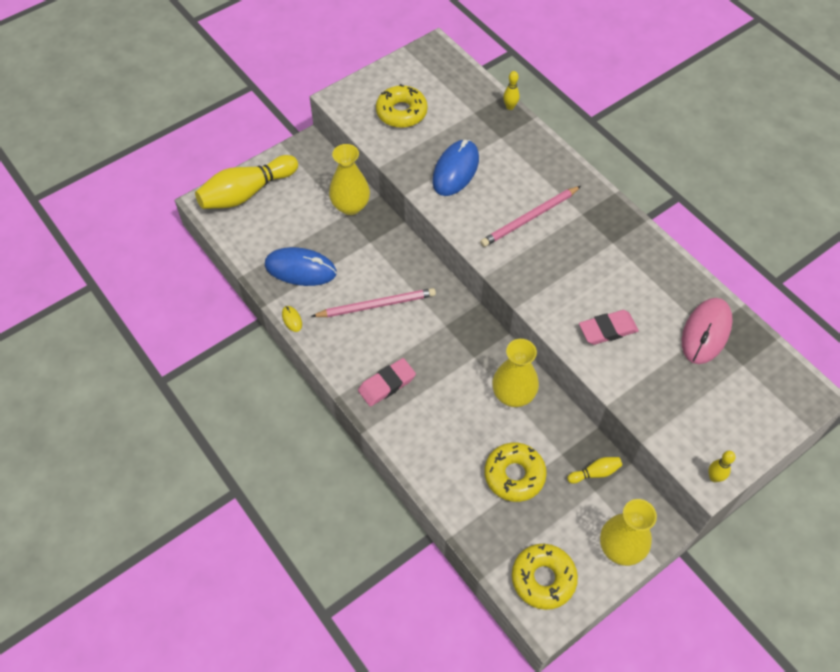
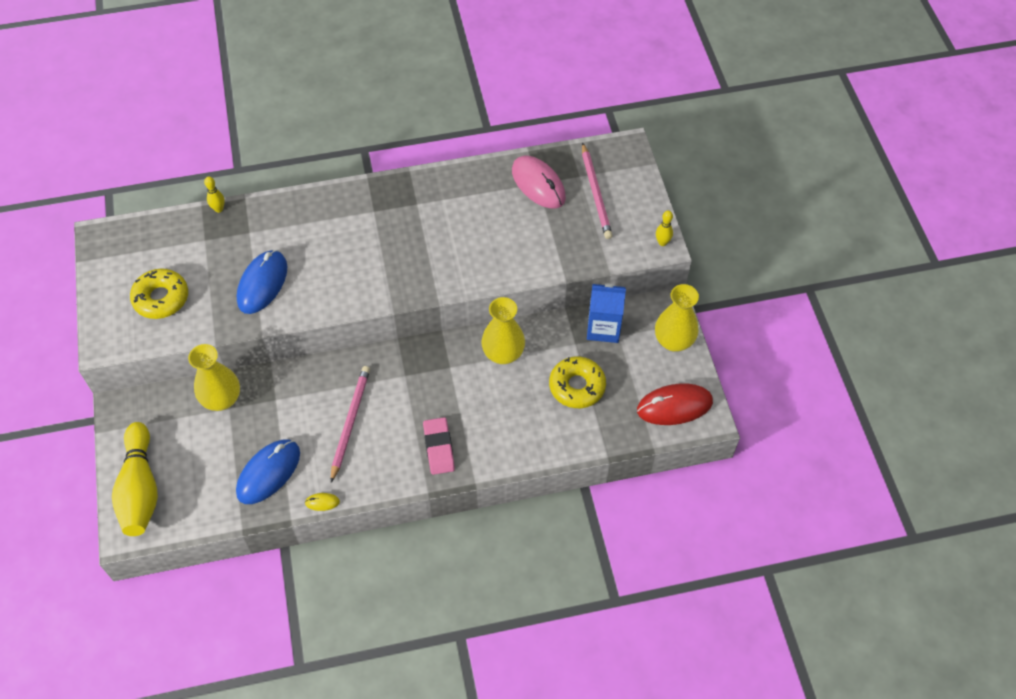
camera: 65 degrees left, 0 degrees up
(455, 170) = (262, 284): blue mouse -> blue mouse turned 60 degrees clockwise
(529, 218) = (354, 251): pink pencil -> pink pencil (596, 193)
(543, 579) = (674, 406): yellow donut -> red mouse
(595, 473) = (603, 328): yellow bowling pin -> blue carton
(607, 330) = (498, 248): pink eraser -> none

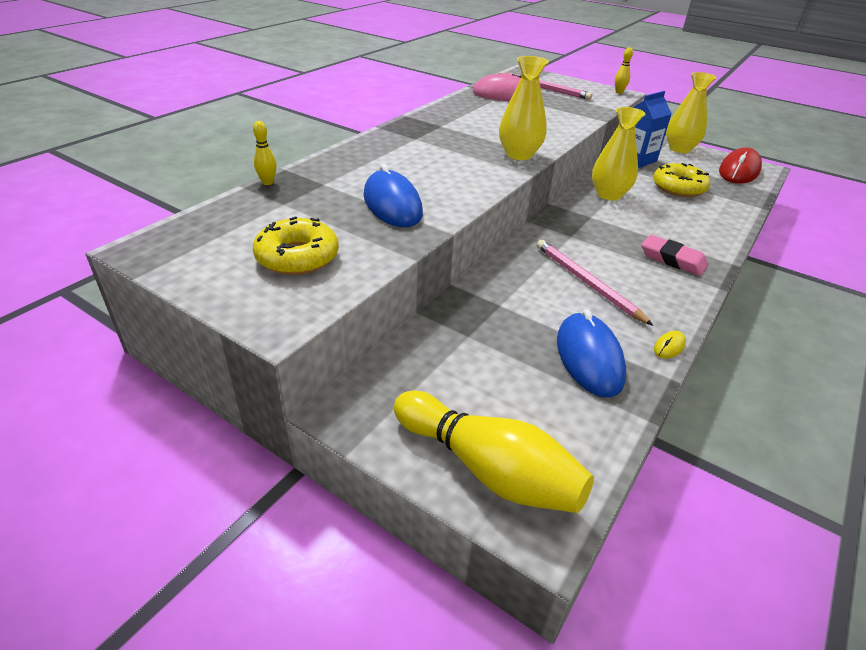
camera: 45 degrees left, 20 degrees down
(222, 399) = (450, 334): yellow vase -> yellow vase (519, 154)

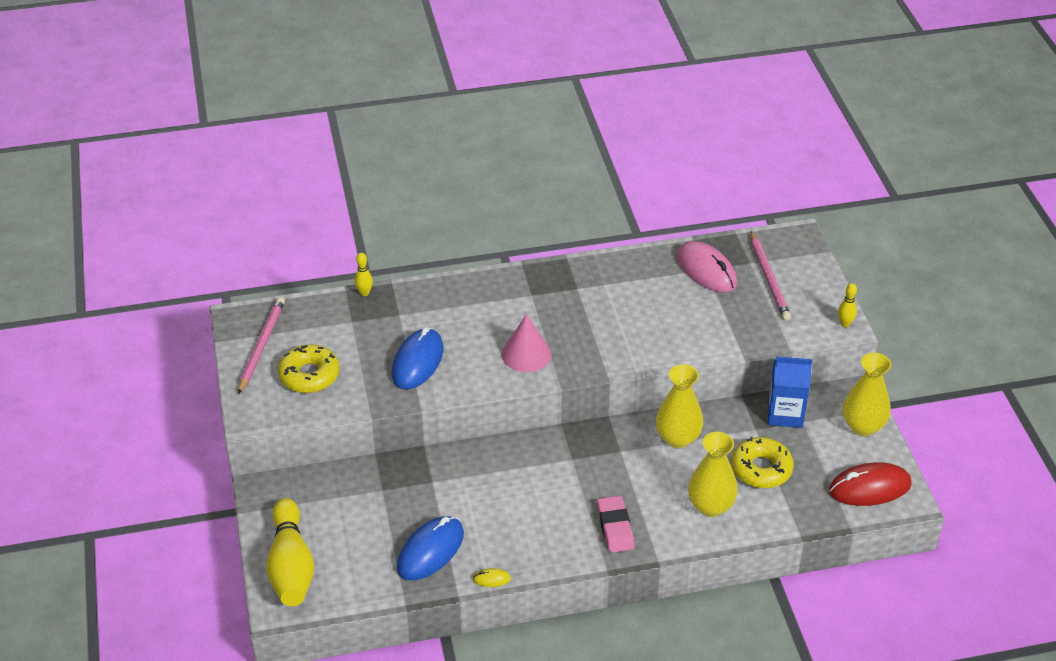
camera: 45 degrees right, 5 degrees up
(471, 167) = (526, 354): none -> pink cone
(519, 154) = (587, 360): yellow vase -> yellow vase (710, 506)
(586, 282) = (516, 503): pink pencil -> pink pencil (261, 346)

